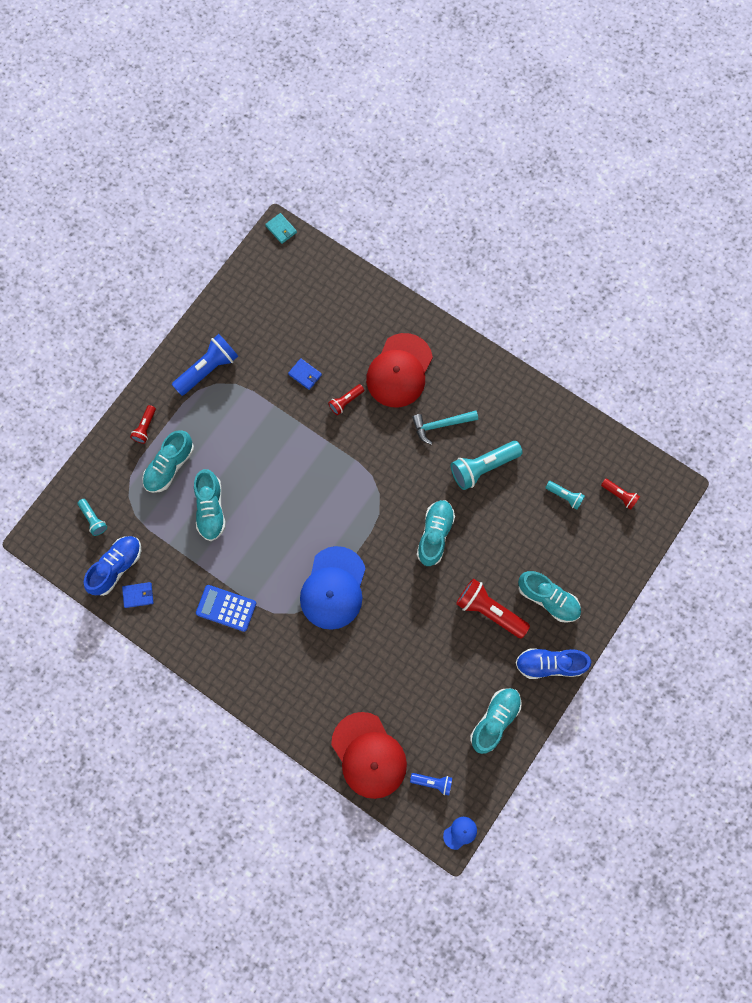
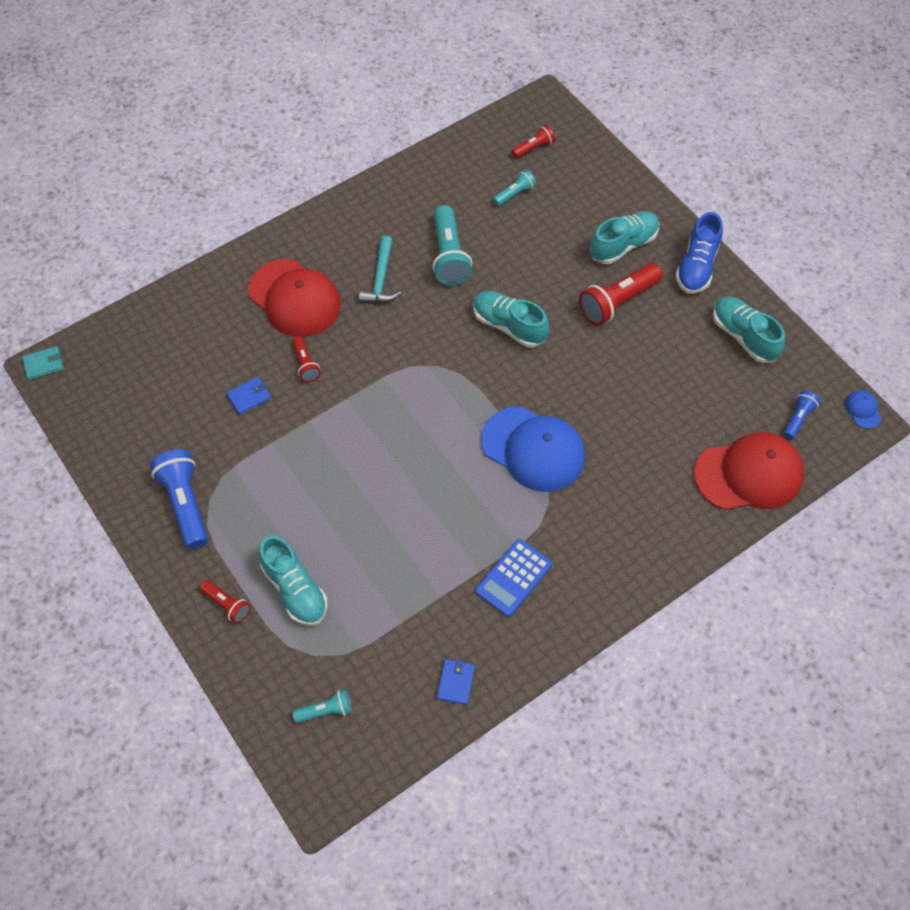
camera: 70 degrees left, 15 degrees down
(117, 567) = (406, 699): blue shoe -> none
(211, 509) = (375, 557): turquoise shoe -> none

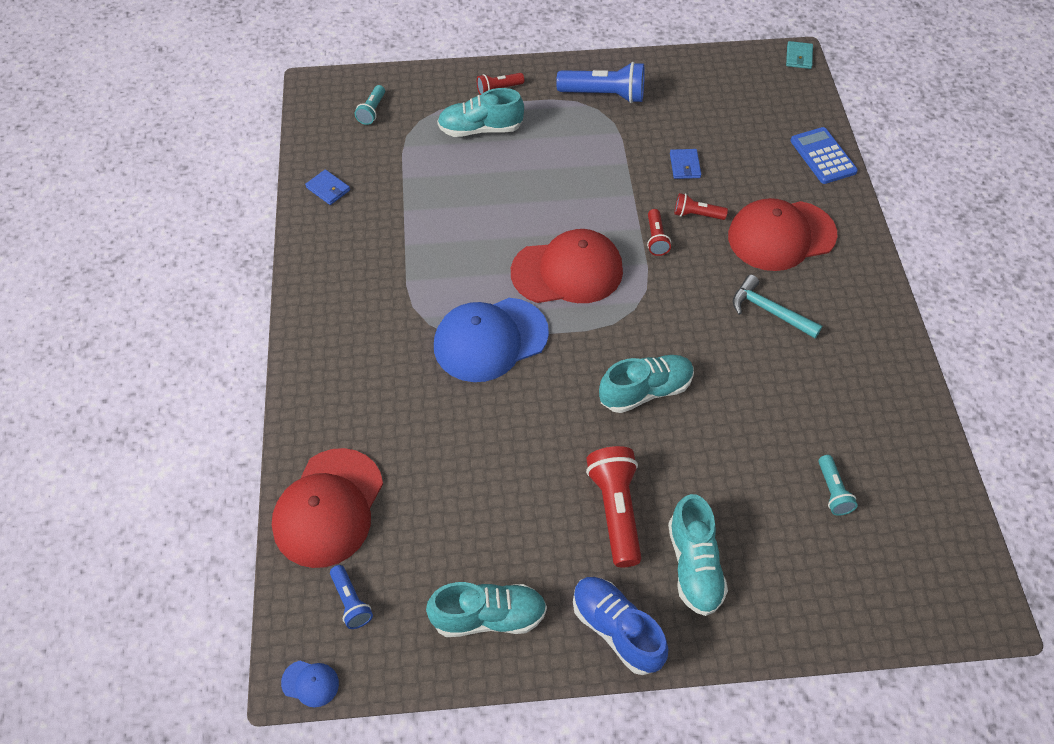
camera: 120 degrees right, 5 degrees down
(428, 429) = (567, 271): none -> red cap
(449, 256) = (770, 383): turquoise flashlight -> none
(514, 578) = (380, 264): blue calculator -> blue calculator (823, 156)
(533, 148) = (902, 552): red flashlight -> red flashlight (656, 238)

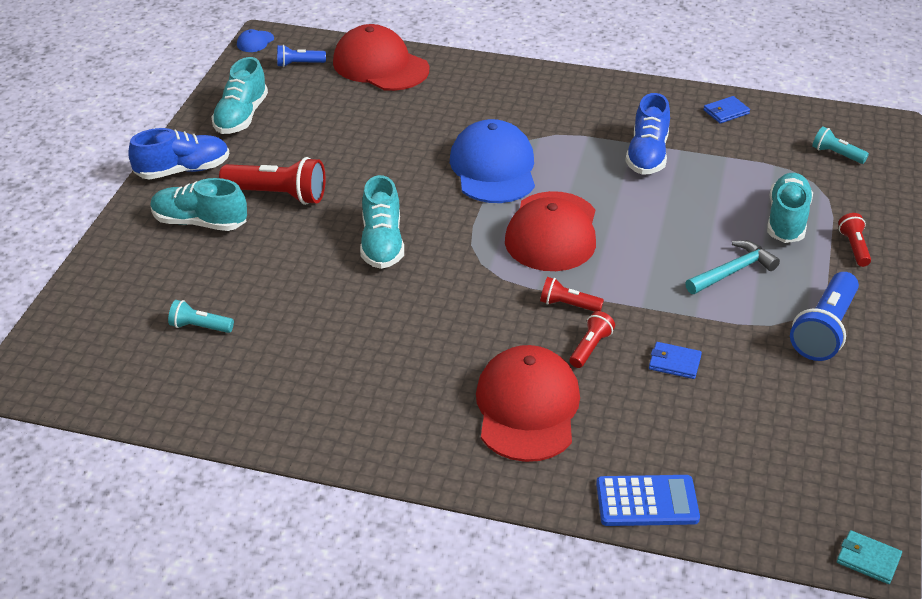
camera: 110 degrees right, 15 degrees down
(422, 231) = (647, 155): none -> blue shoe
(769, 311) = (426, 358): turquoise hammer -> turquoise hammer (733, 271)

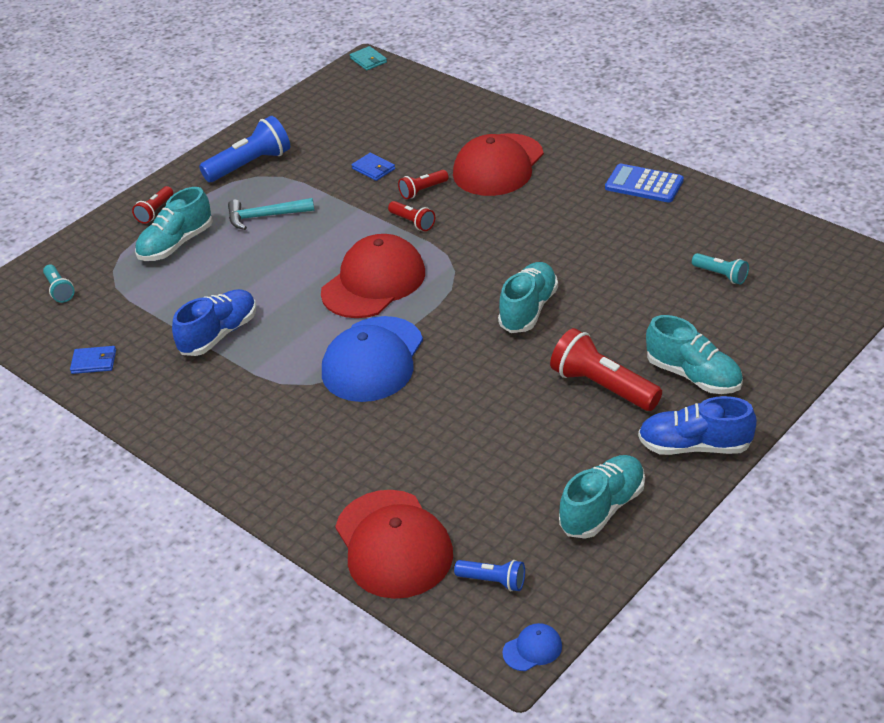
camera: 150 degrees left, 0 degrees up
(647, 501) = (464, 105): blue calculator -> blue calculator (644, 184)

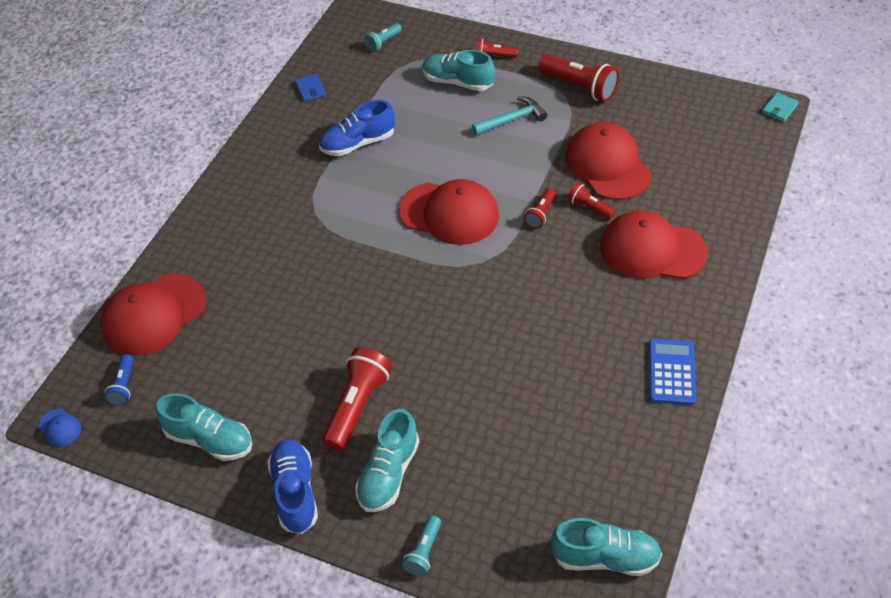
camera: 70 degrees right, 10 degrees up
(219, 334) = (358, 143): blue shoe -> blue shoe turned 135 degrees clockwise
(250, 165) = (579, 87): blue flashlight -> red flashlight
(265, 216) = (512, 120): turquoise hammer -> turquoise hammer turned 90 degrees clockwise
(373, 169) = (607, 165): blue wallet -> red cap
(373, 360) = (352, 242): blue cap -> none
(528, 309) = (445, 327): turquoise shoe -> turquoise shoe (605, 557)
(721, 275) = (545, 468): turquoise flashlight -> turquoise flashlight (424, 551)

